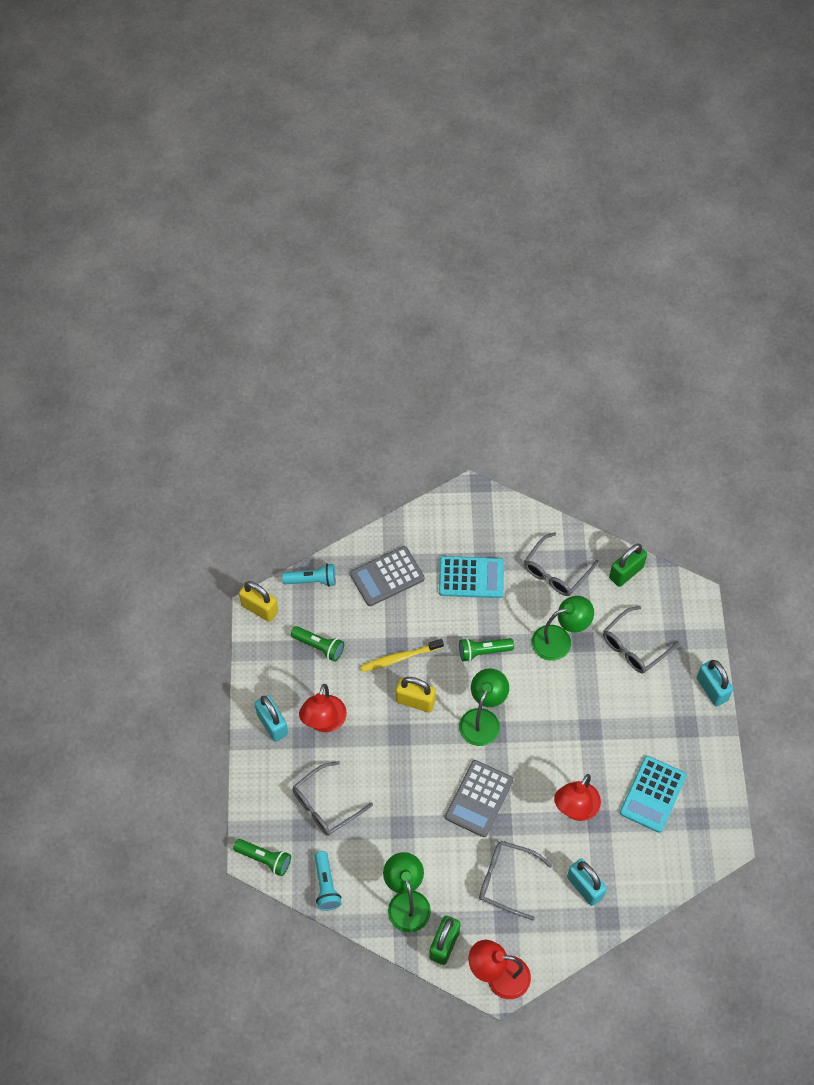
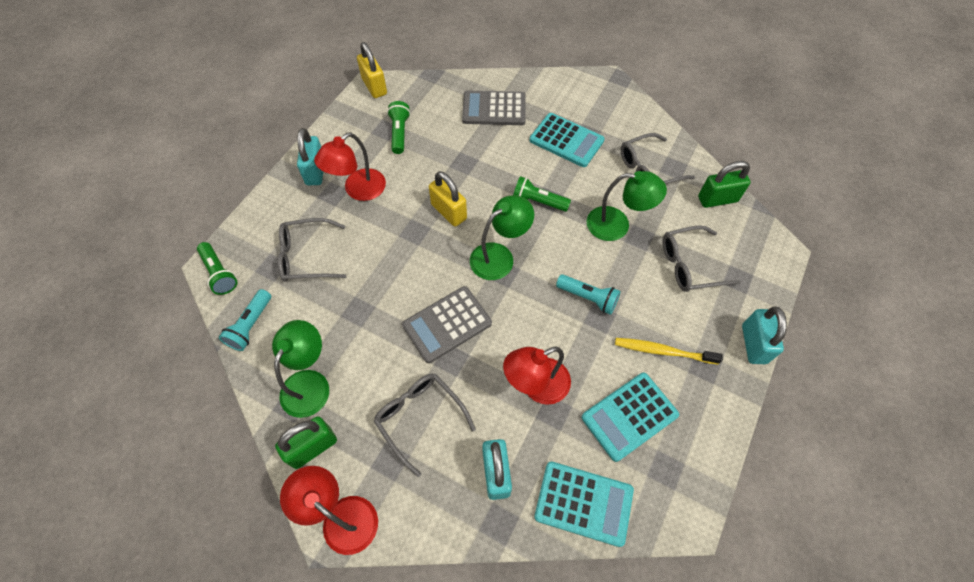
camera: 30 degrees right, 0 degrees up
(312, 580) = (431, 86): turquoise flashlight -> turquoise flashlight (588, 298)
(319, 646) = (399, 133): green flashlight -> green flashlight turned 150 degrees counterclockwise
(400, 658) = (460, 172): yellow toothbrush -> yellow toothbrush (663, 351)
(655, 872) = (583, 503): none -> turquoise calculator

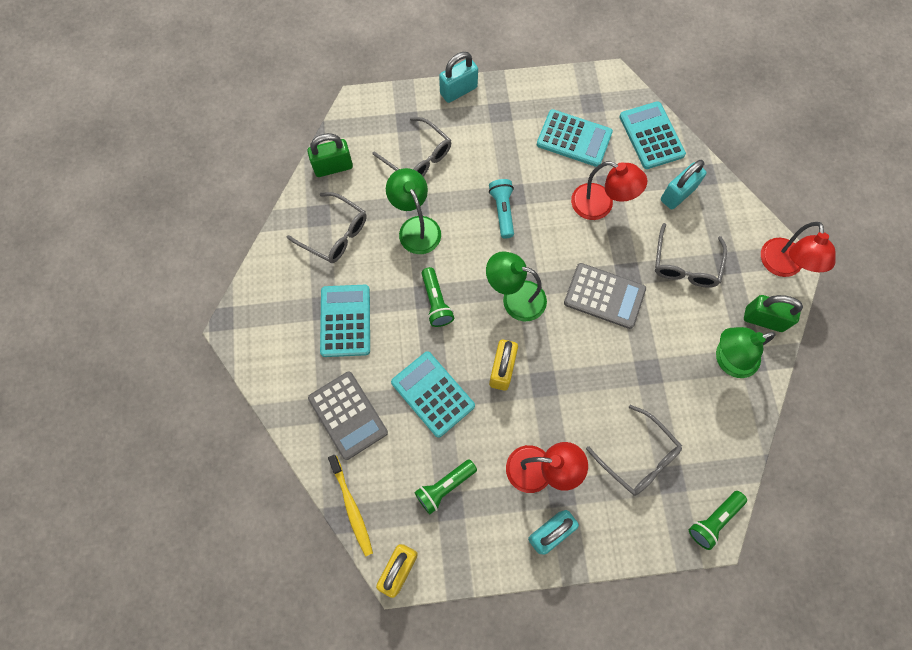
camera: 125 degrees left, 10 degrees up
(219, 273) = (713, 520): green flashlight -> green flashlight turned 150 degrees counterclockwise
(251, 325) = (729, 446): turquoise flashlight -> none
(467, 160) = (432, 394): none -> turquoise calculator
(663, 351) = (508, 141): yellow toothbrush -> yellow toothbrush (351, 507)
(717, 199) = (333, 167): green padlock -> green padlock turned 60 degrees counterclockwise

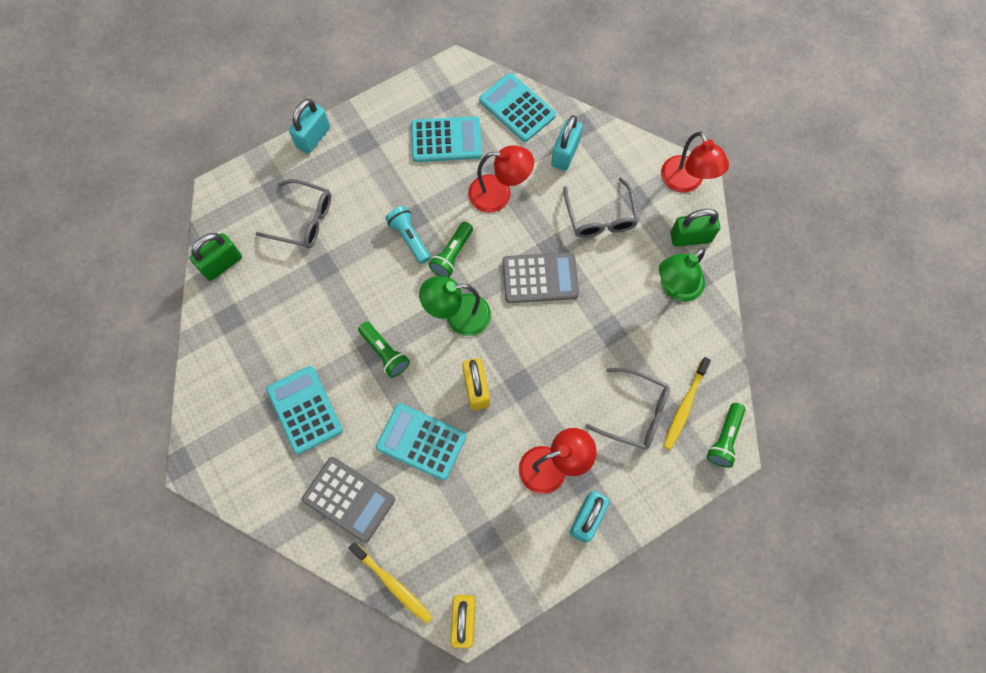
camera: 25 degrees left, 0 degrees up
(335, 234) = (255, 330): grey glasses -> none
(416, 227) = (332, 289): green lamp -> none
(444, 487) = (472, 523): green flashlight -> green flashlight (452, 255)
(689, 472) = (685, 406): none -> yellow toothbrush

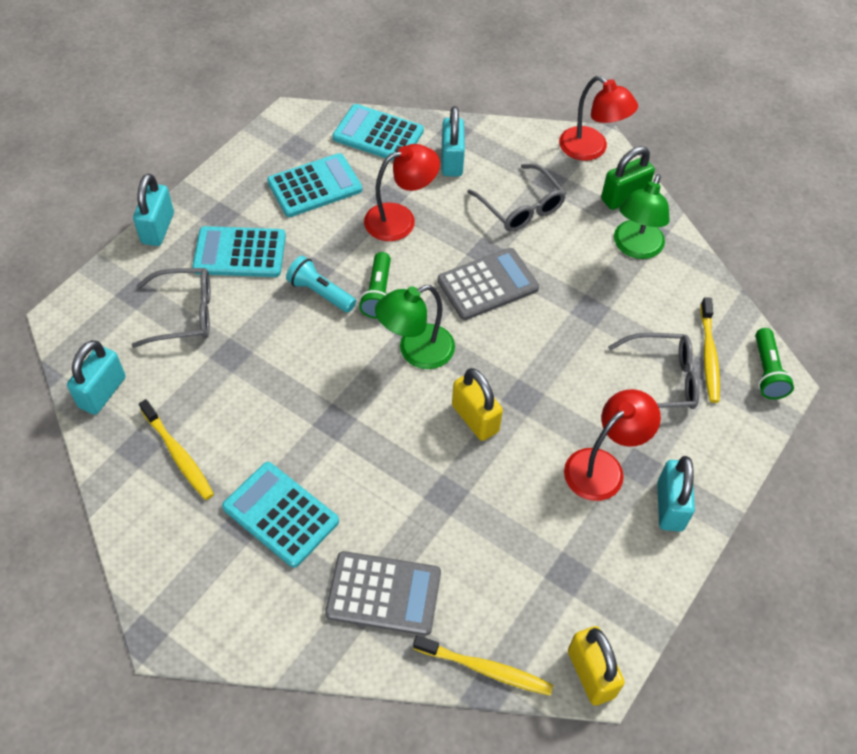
camera: 25 degrees left, 15 degrees down
(222, 264) = (102, 392): green padlock -> turquoise padlock
(254, 334) = (178, 454): none -> yellow toothbrush
(385, 353) = (349, 418): green flashlight -> none
(421, 441) = (440, 497): turquoise calculator -> turquoise calculator (240, 253)

